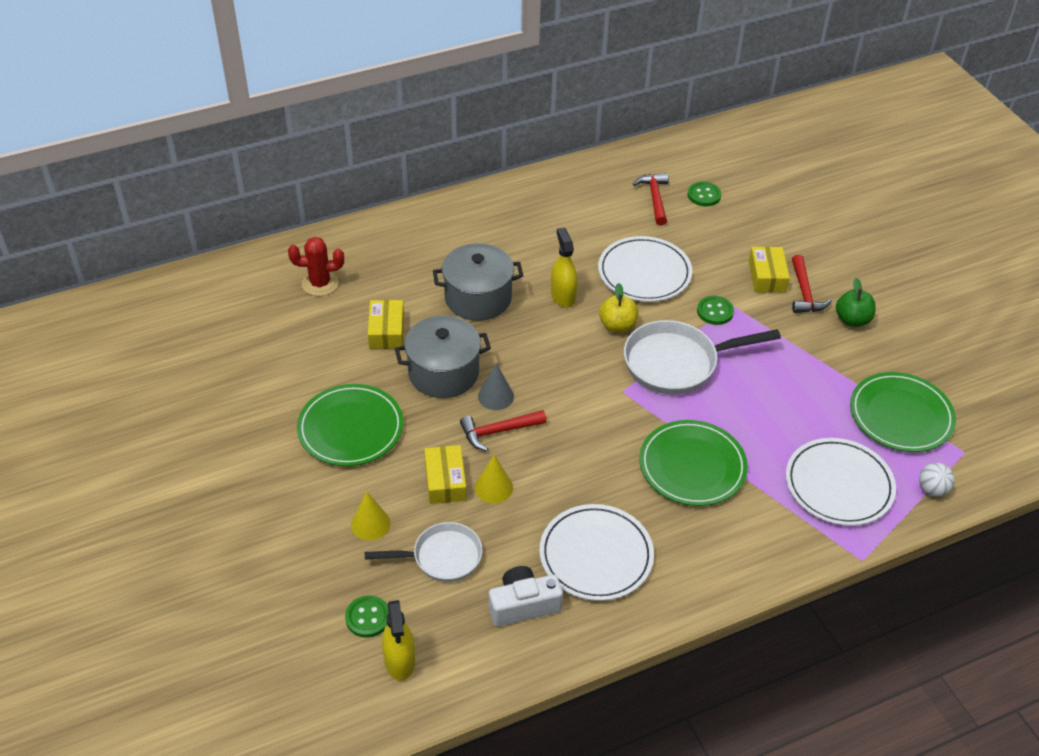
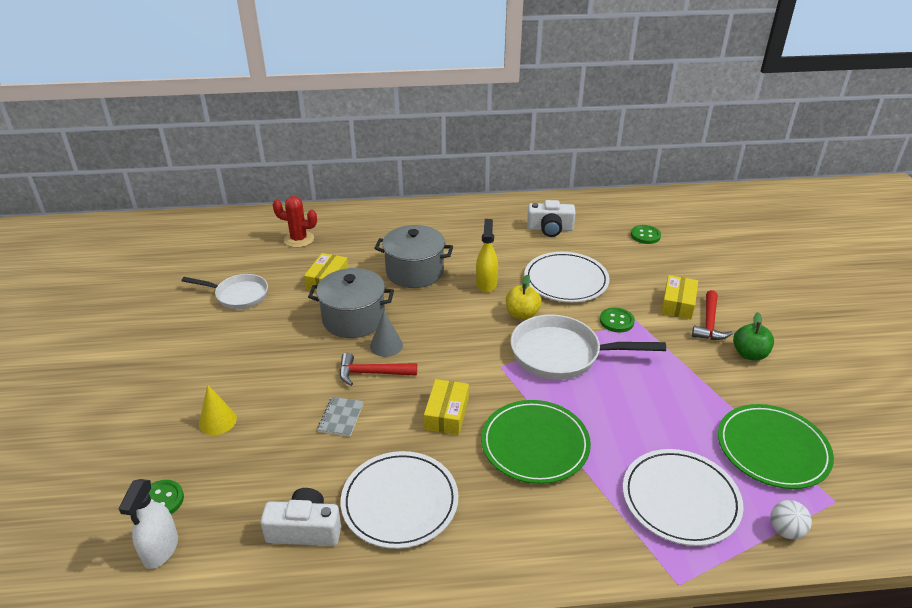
camera: 20 degrees right, 10 degrees down
(350, 428) = (253, 343): green plate -> none
(399, 661) = (161, 549): yellow spray bottle -> white spray bottle
(442, 557) = (259, 465): white pan -> white pan (238, 295)
(445, 481) = (302, 402): yellow box -> yellow box (446, 414)
(493, 487) = (341, 417): yellow cone -> grey notebook
(599, 207) = (550, 229): none -> white camera
(654, 198) = (601, 231): red hammer -> none

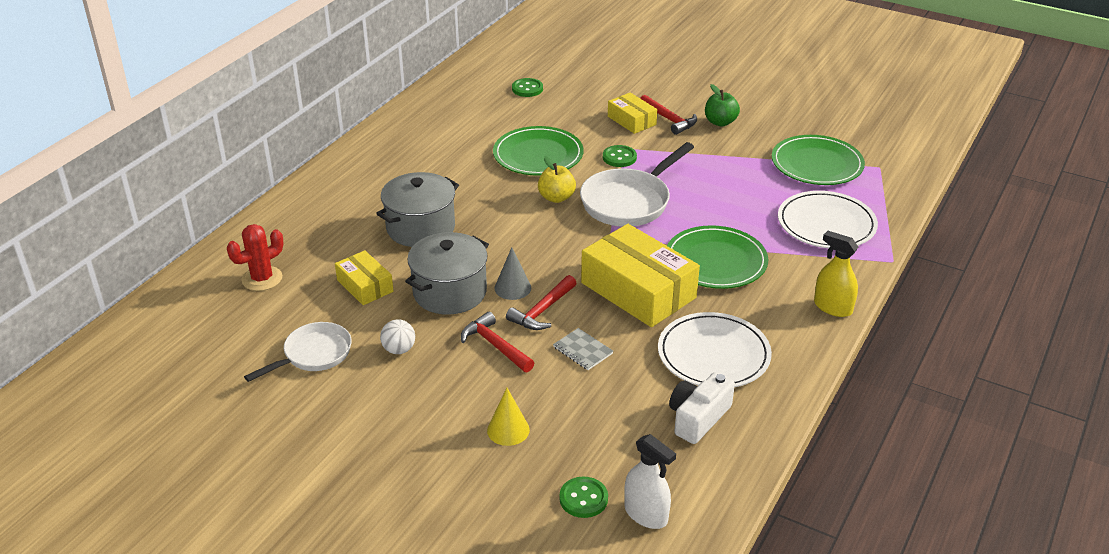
camera: 55 degrees left, 0 degrees up
(310, 369) = (495, 346): none -> red hammer
(446, 414) = (638, 290): yellow box -> yellow box, size x1.89
(486, 284) = (491, 197): yellow spray bottle -> yellow spray bottle (832, 307)
(550, 229) = (453, 127): white camera -> none
(566, 280) = (538, 155): white plate -> green plate
(785, 530) = (886, 198): white ball -> white ball (399, 349)

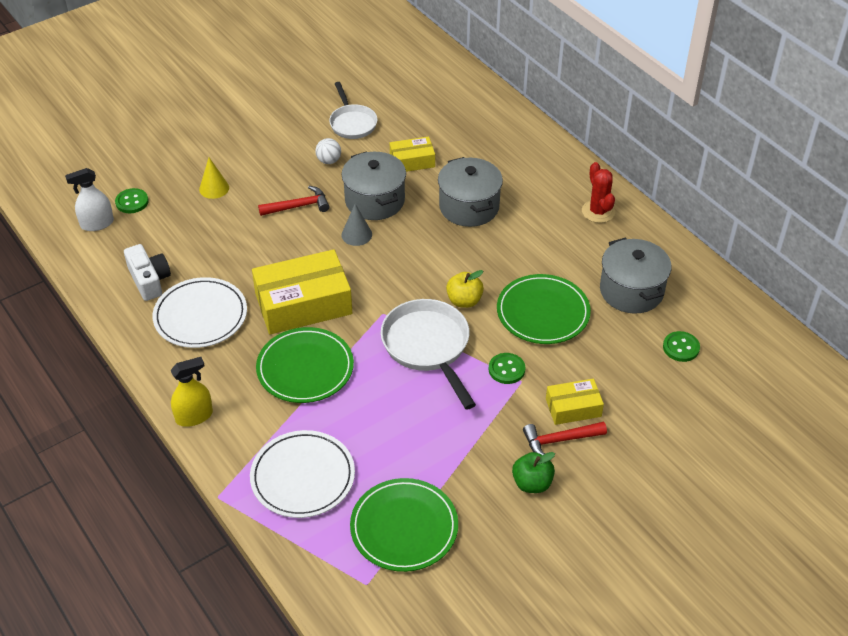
camera: 115 degrees right, 10 degrees up
(262, 279) = (454, 115): red cactus -> red cactus (598, 211)
(478, 120) = (631, 291): none -> grey pot
(542, 310) = (318, 242): red hammer -> none
(582, 350) = (259, 248): grey notebook -> none

